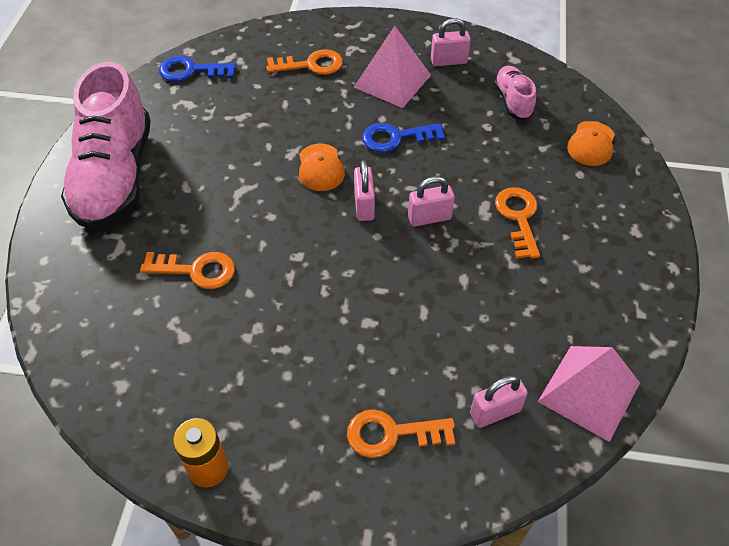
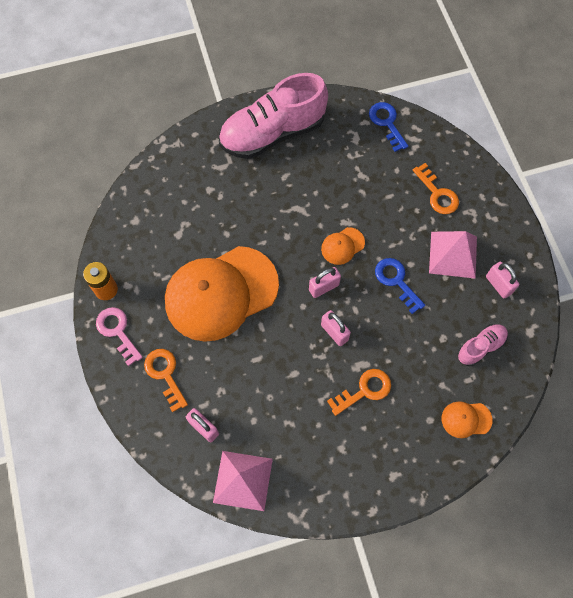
camera: 65 degrees right, 15 degrees up
(196, 270) = (225, 216): orange key -> none
(287, 477) = (117, 331): none -> pink key
(306, 318) = (221, 293): none -> orange cap

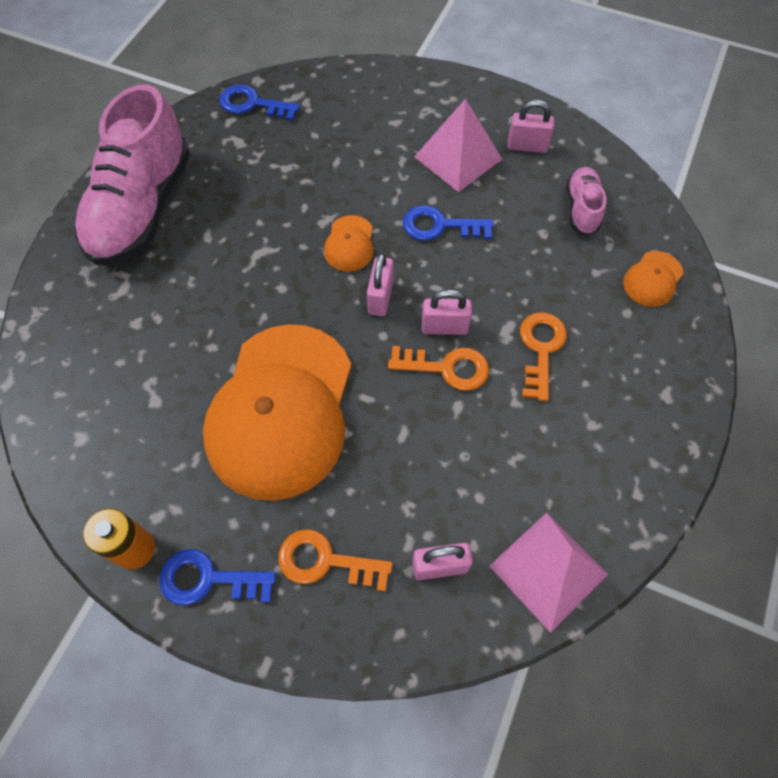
camera: 50 degrees left, 5 degrees down
(117, 331) = (208, 579): pink key -> blue key
(437, 194) = (378, 122): orange key -> orange key (447, 368)

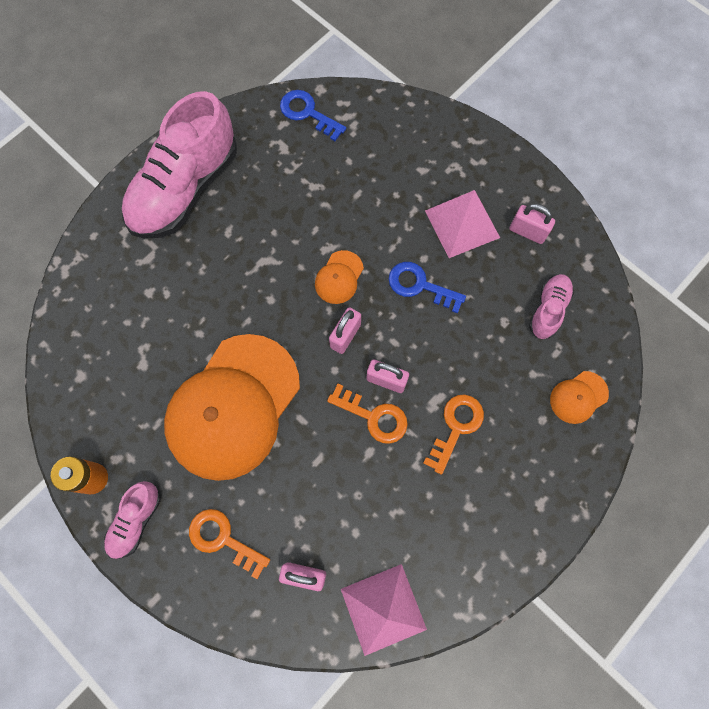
camera: 20 degrees right, 10 degrees up
(208, 579) = (136, 521): blue key -> pink shoe

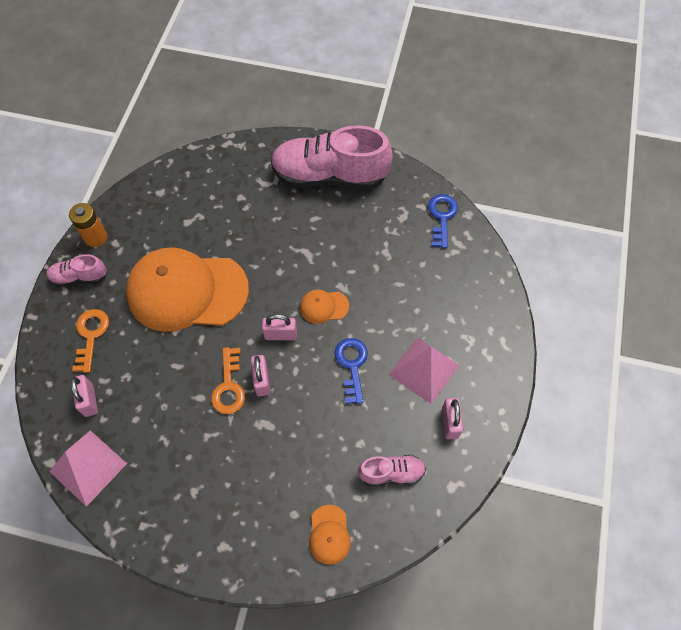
camera: 60 degrees right, 10 degrees down
(456, 427) = (252, 450): orange key -> none
(578, 397) = (329, 534): orange cap -> orange cap turned 120 degrees counterclockwise

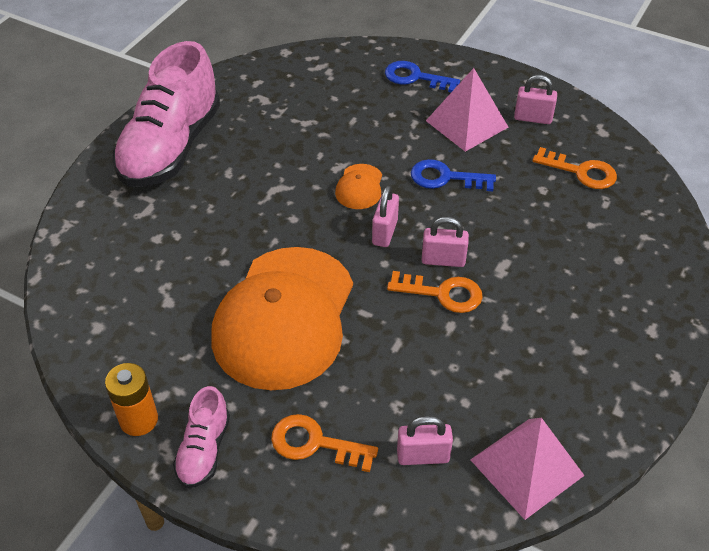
camera: 75 degrees left, 15 degrees down
(329, 534) = (645, 233): orange cap -> none
(391, 473) = (581, 172): pink shoe -> orange key
(442, 217) = (279, 70): blue key -> blue key (415, 77)

